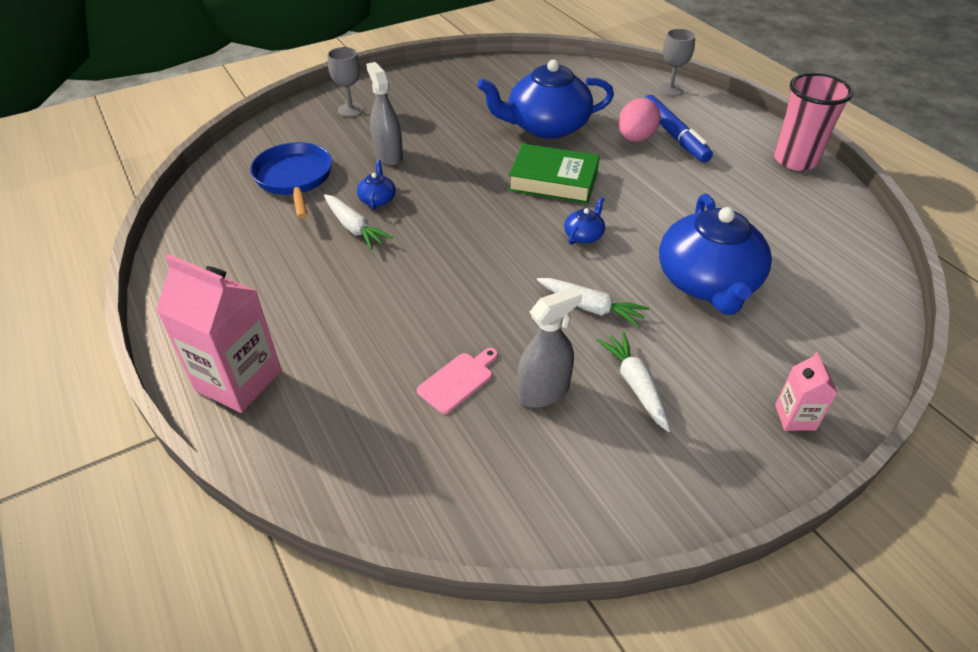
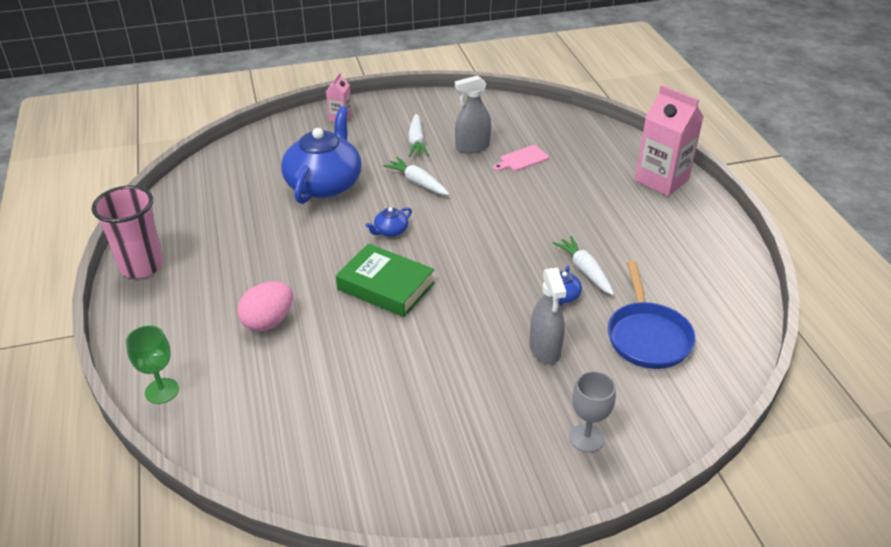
camera: 165 degrees left, 5 degrees down
(546, 126) = (353, 358): blue teapot -> none
(670, 90) = (162, 391): grey goblet -> green goblet
(674, 135) = (225, 318): blue marker -> none

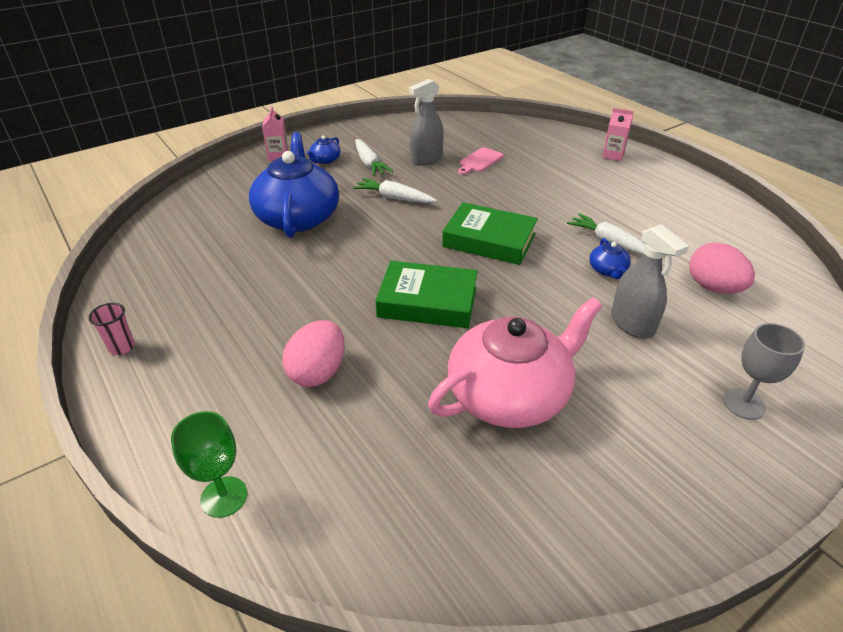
camera: 20 degrees left, 0 degrees up
(141, 266) = (122, 347): pink cup -> pink cup, size x0.45
(390, 231) = (396, 247): blue teapot -> blue teapot (325, 160)
(401, 378) = (510, 394): none -> pink teapot
(475, 243) = (489, 240): none -> green book
(647, 336) = (713, 287): blue pan -> pink egg
(661, 180) = (613, 155): pink carton -> pink carton, size x0.51

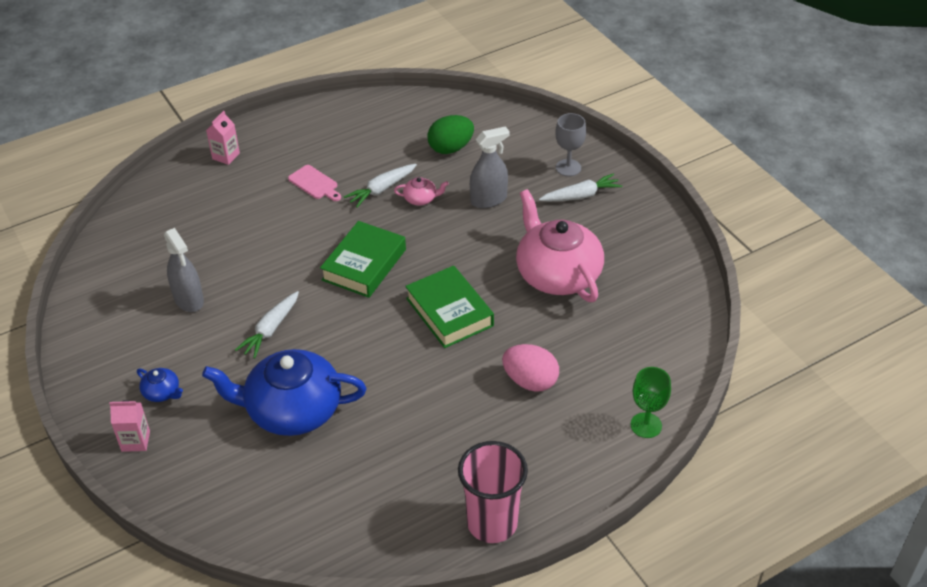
camera: 85 degrees left, 5 degrees up
(122, 347) = (492, 523): pink cup -> pink cup, size x2.22
(369, 164) = (184, 350): white carrot -> white carrot (580, 196)
(427, 302) = (449, 312): green book -> green book turned 45 degrees counterclockwise
(479, 161) = (207, 256): pink cutting board -> pink cutting board (315, 183)
(607, 270) = (421, 199): blue teapot -> pink teapot
(713, 287) = (450, 148): pink egg -> green egg

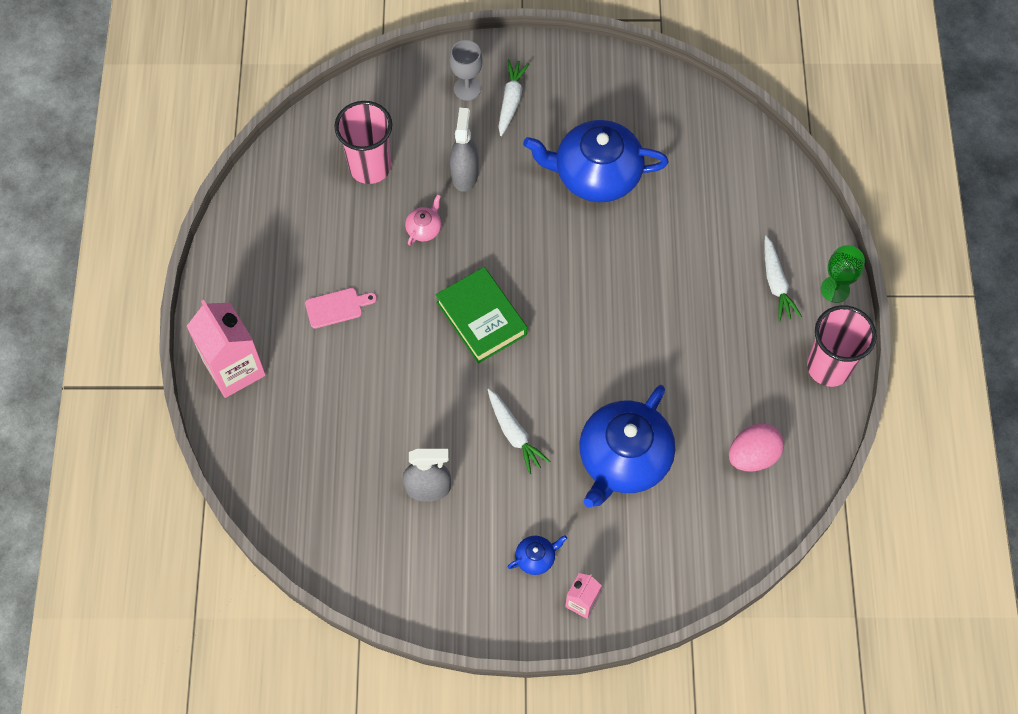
camera: 60 degrees left, 20 degrees up
(226, 156) = (234, 368): pink carton -> pink carton, size x1.97
(381, 189) = (387, 254): white carrot -> white carrot (776, 283)
(449, 312) = (586, 280): green book -> none
(450, 148) = (370, 167): green egg -> pink cup
(530, 381) = (703, 262): pink egg -> pink egg (753, 456)
(557, 274) = (595, 174): pink teapot -> blue teapot
(646, 425) = (798, 208): green goblet -> green goblet (835, 289)

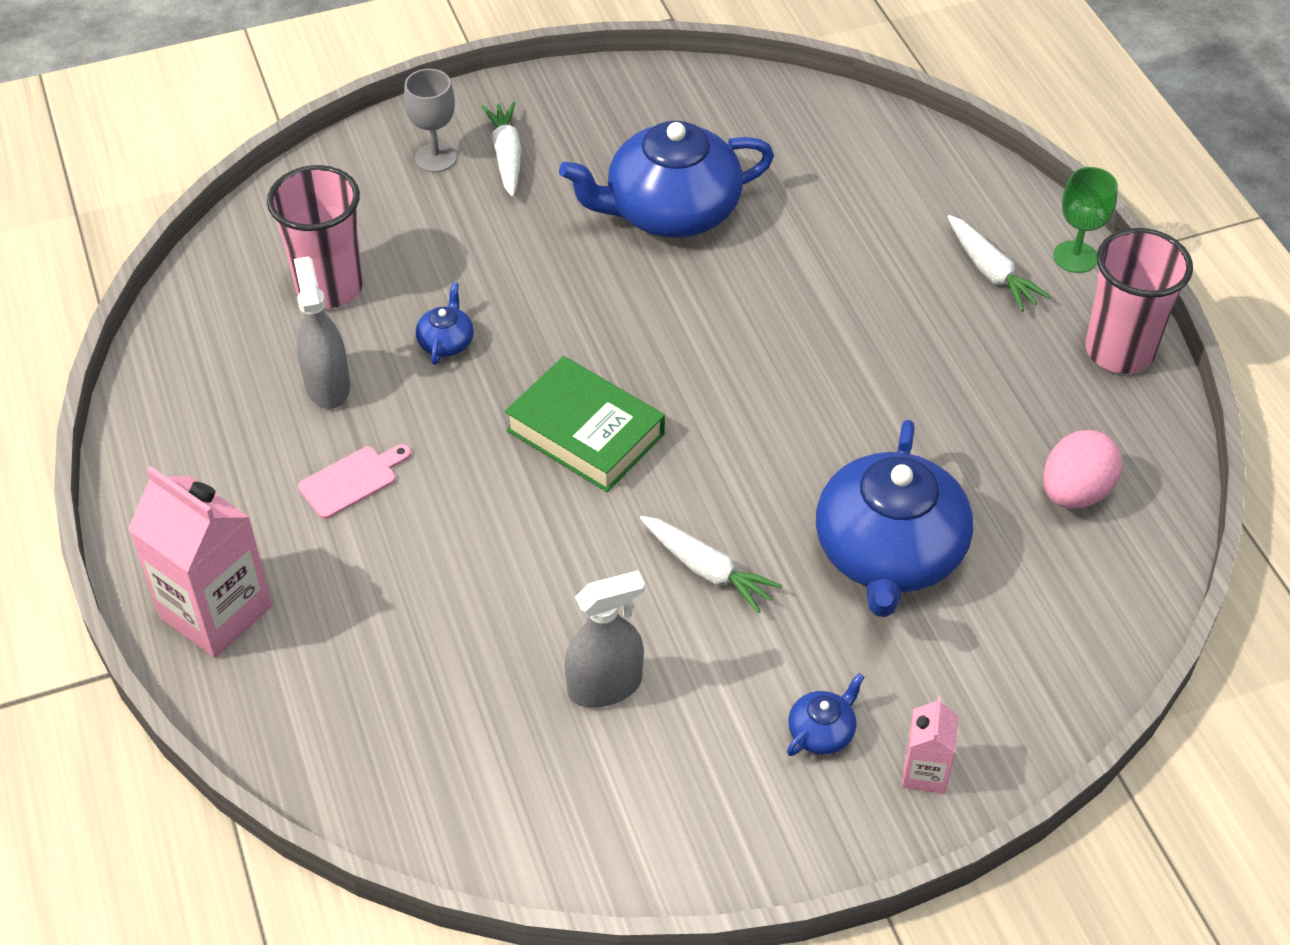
camera: 20 degrees left, 15 degrees down
(424, 228) = (446, 342): pink teapot -> blue teapot
(464, 174) = (478, 260): grey spray bottle -> grey spray bottle (327, 385)

